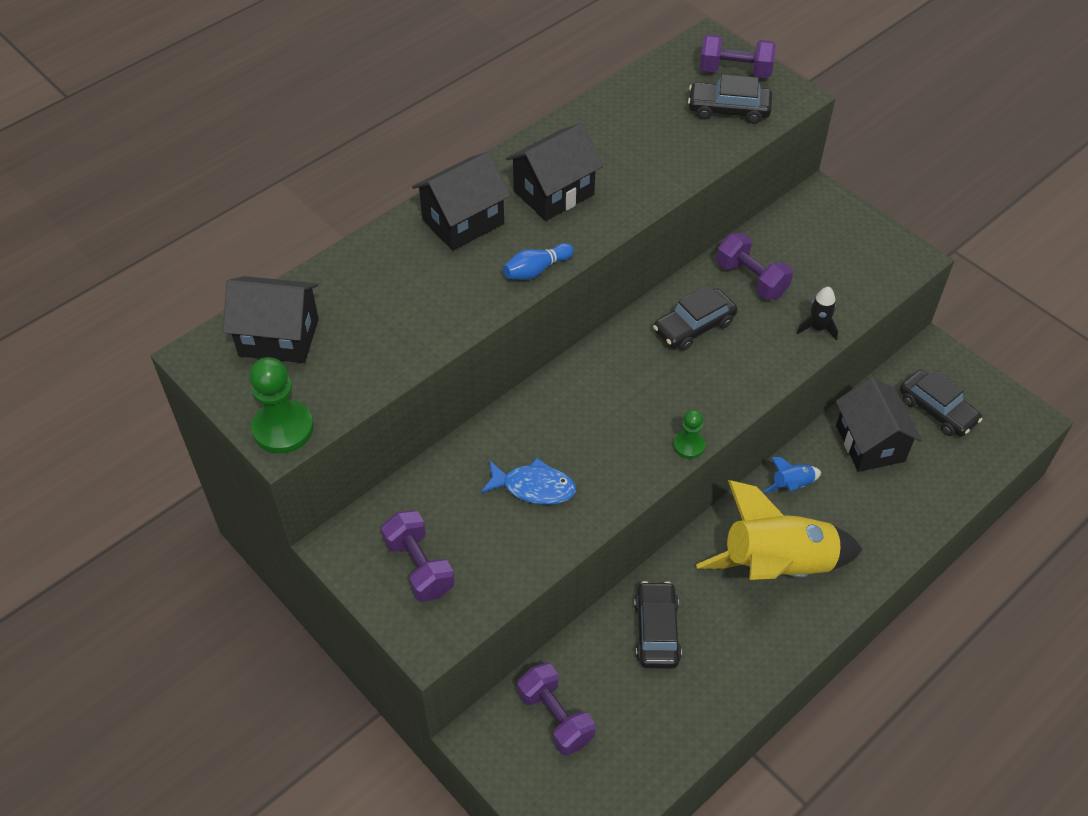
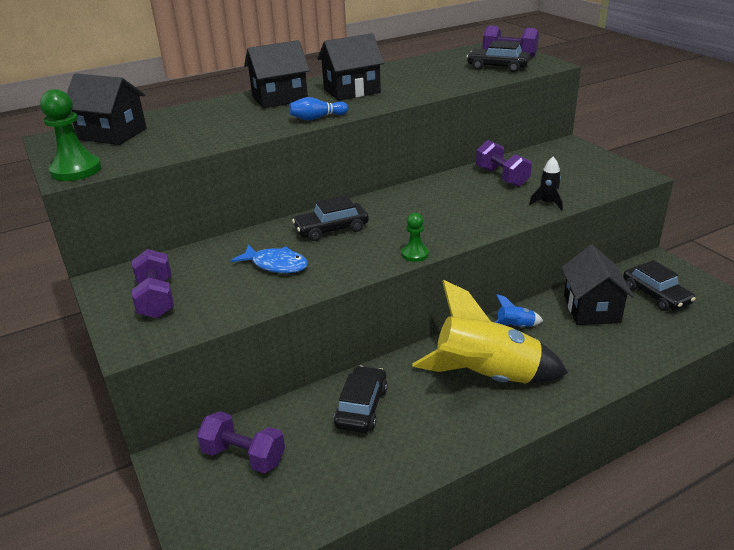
camera: 15 degrees right, 20 degrees down
(555, 717) = (244, 456): purple dumbbell -> purple dumbbell turned 45 degrees counterclockwise
(694, 326) = (447, 195): black car -> black car (331, 229)

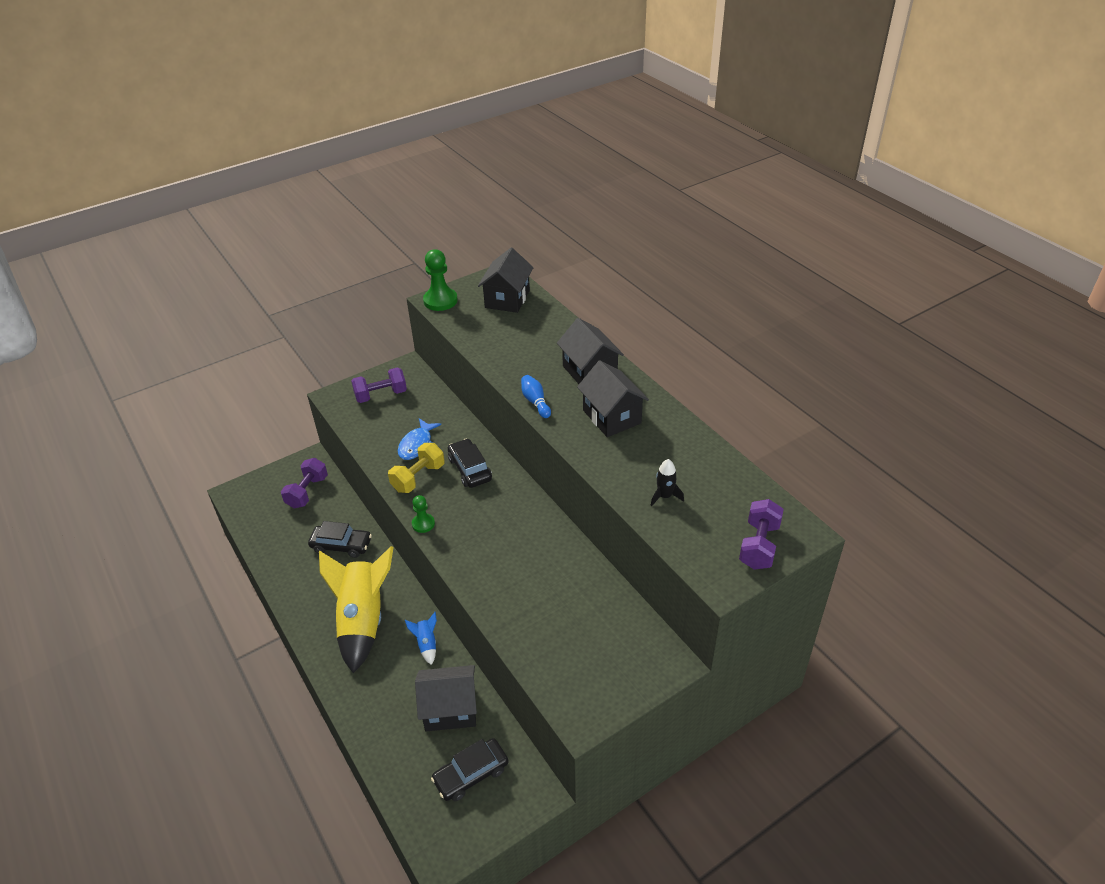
camera: 85 degrees right, 10 degrees up
(337, 261) = (418, 478): none -> yellow dumbbell
(498, 67) = (703, 532): black car -> none
(501, 177) = (574, 589): purple dumbbell -> none
(547, 203) = (512, 624): black rocket -> black rocket (664, 496)

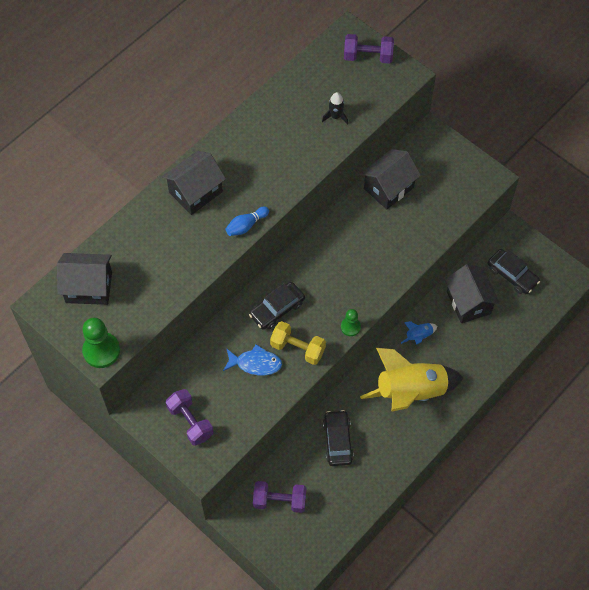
camera: 105 degrees left, 20 degrees up
(611, 417) = (253, 165): black house -> black house (388, 188)

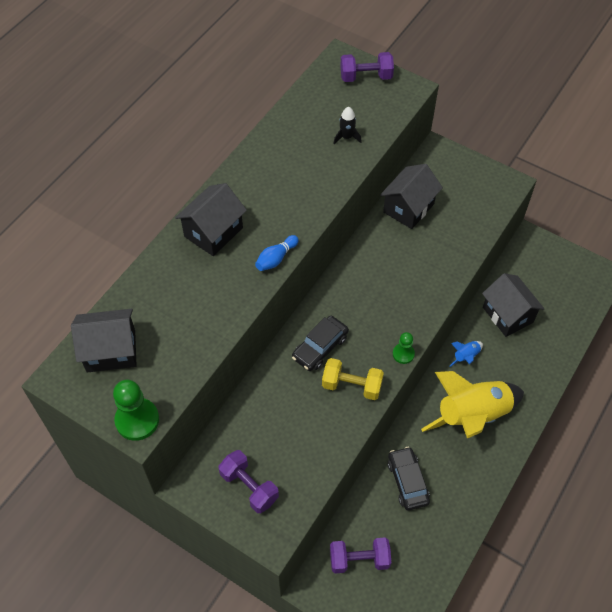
camera: 10 degrees left, 5 degrees down
(255, 363) = (309, 409): blue fish -> none
(512, 275) = (543, 281): black car -> none

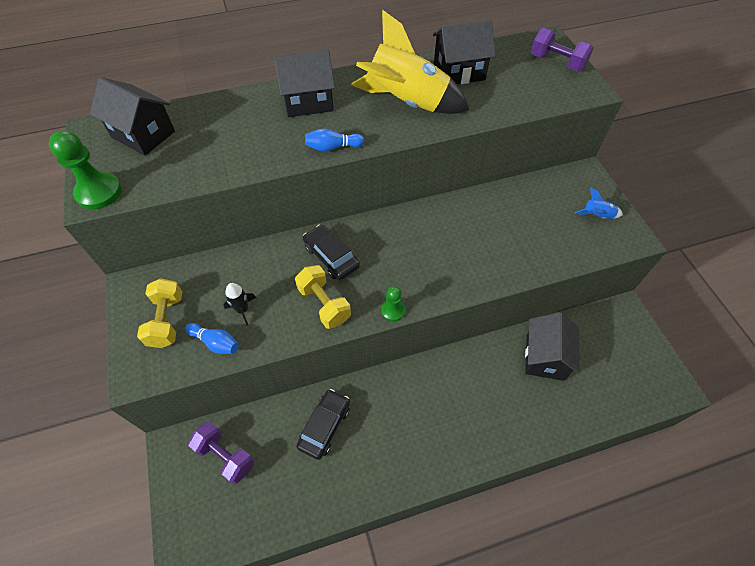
camera: 40 degrees right, 0 degrees up
(249, 487) = (167, 320): purple dumbbell -> yellow dumbbell
(304, 472) = (216, 343): none -> blue bowling pin
(320, 347) = (331, 257): black car -> black car turned 60 degrees clockwise
(346, 137) = (491, 95): black rocket -> black rocket (242, 310)
(408, 208) = (515, 201): black house -> black house (459, 72)
(466, 356) = (473, 364): blue rocket -> blue rocket (597, 216)
(472, 416) = (431, 417): yellow rocket -> yellow rocket (406, 103)

